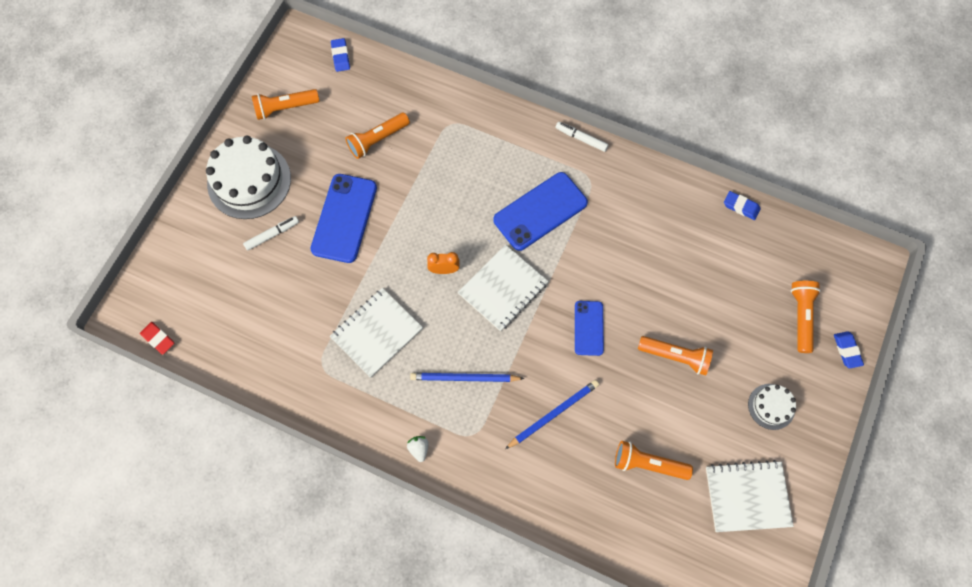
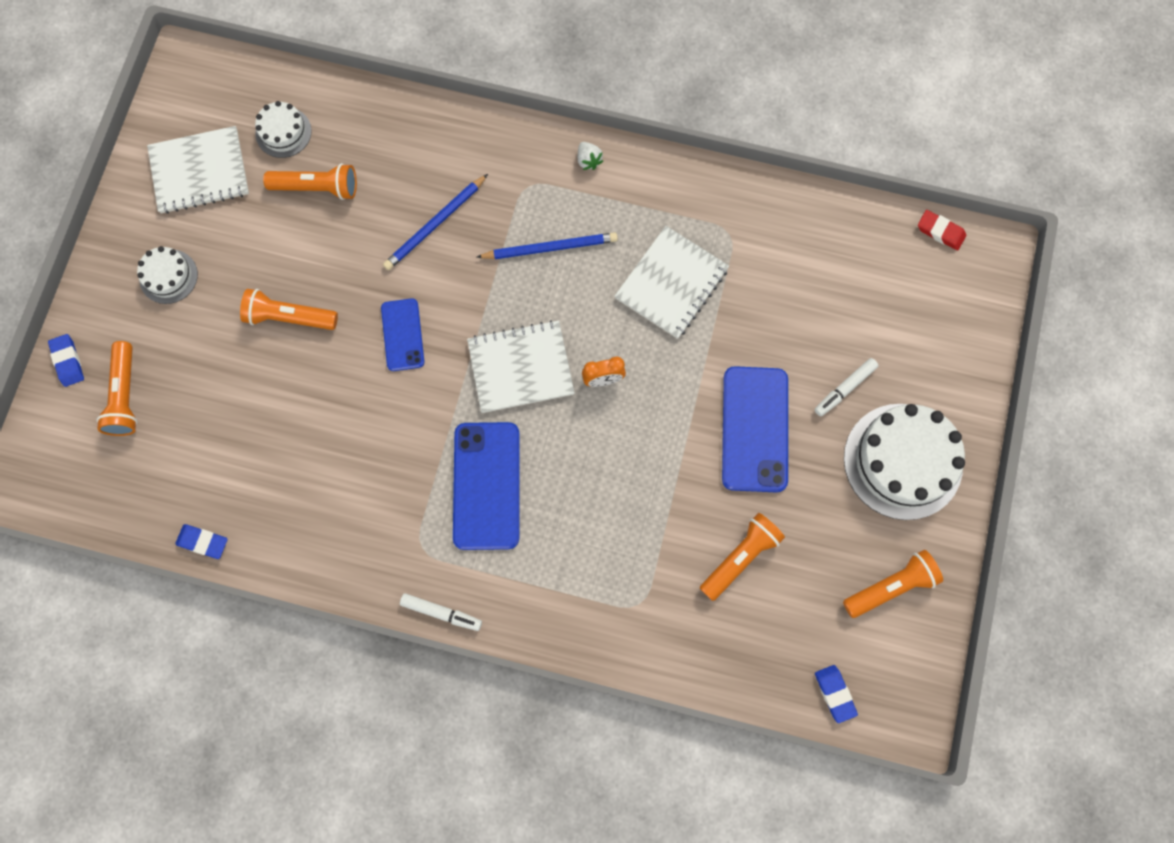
camera: 170 degrees right, 5 degrees up
(503, 289) = (520, 367): white notebook -> white notebook turned 45 degrees clockwise
(540, 211) = (486, 485): blue phone -> blue phone turned 45 degrees counterclockwise
(674, 522) = (283, 132): none -> white cake

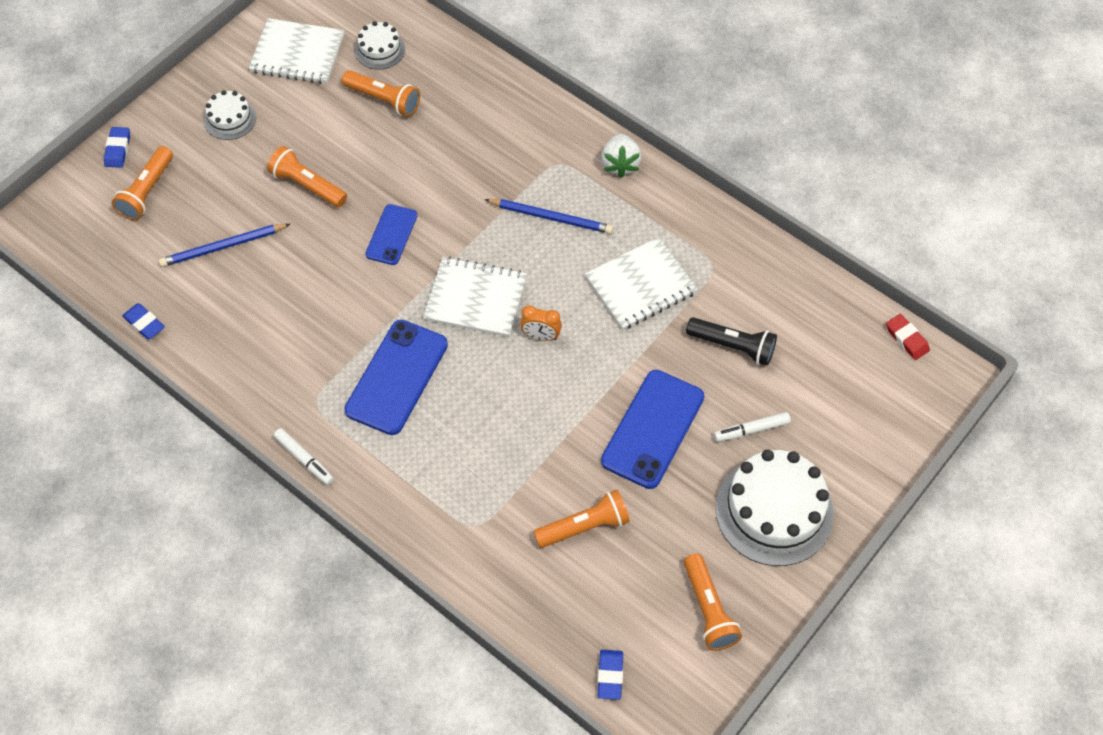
camera: 25 degrees right, 15 degrees down
(435, 224) = (465, 163): blue pencil -> blue pencil (223, 247)
(588, 160) = (620, 164): white strawberry -> white strawberry, size x1.65
(787, 310) = (733, 346): none -> black flashlight
(890, 586) = (708, 609): orange flashlight -> orange flashlight turned 75 degrees clockwise

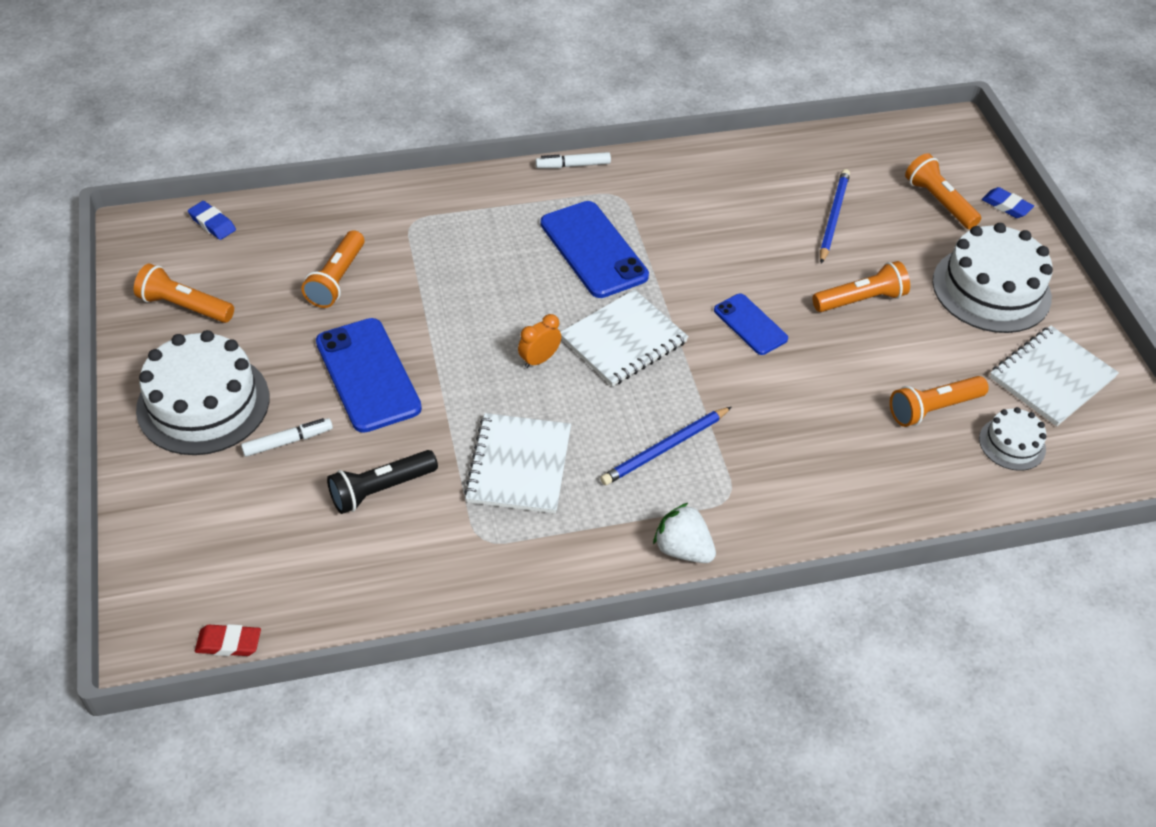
camera: 125 degrees right, 10 degrees down
(144, 323) = (791, 143): blue eraser -> none
(230, 119) = (991, 289): white cake -> white cake, size x1.96
(751, 430) = (288, 441): white marker -> white marker turned 45 degrees clockwise

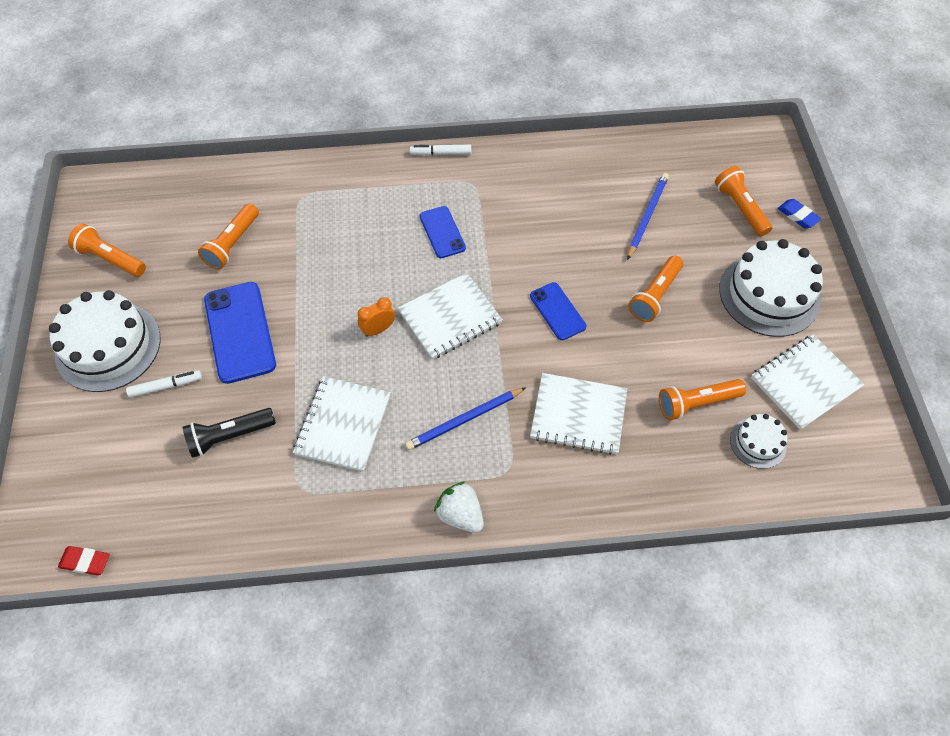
camera: 10 degrees right, 10 degrees up
(212, 223) = (146, 187): blue eraser -> none
(593, 250) = (442, 232): blue phone -> blue phone, size x0.59
(799, 432) = (578, 415): none -> white notebook
(860, 300) = (655, 295): orange flashlight -> orange flashlight turned 135 degrees clockwise

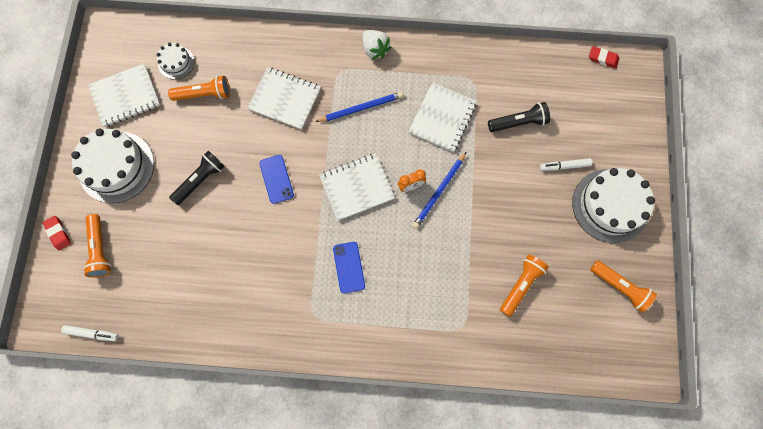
camera: 170 degrees left, 15 degrees up
(239, 332) = (513, 201): blue phone -> none
(441, 153) = (335, 356): white marker -> white marker (92, 333)
(647, 216) = (179, 254): blue pencil -> blue pencil (439, 191)
(655, 295) = (200, 180): orange flashlight -> black flashlight
(797, 216) = (58, 233): blue eraser -> red eraser

